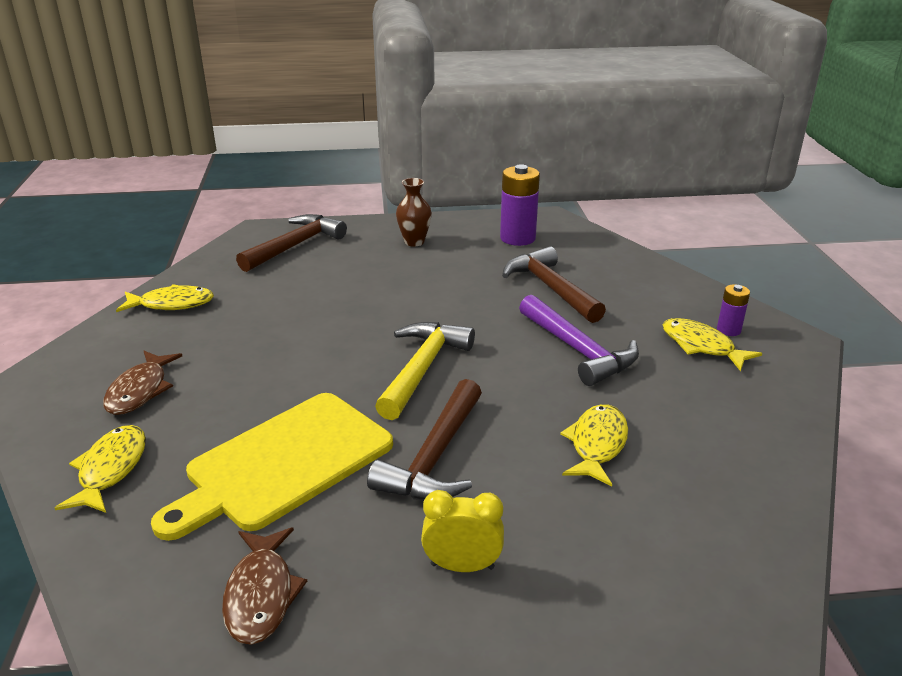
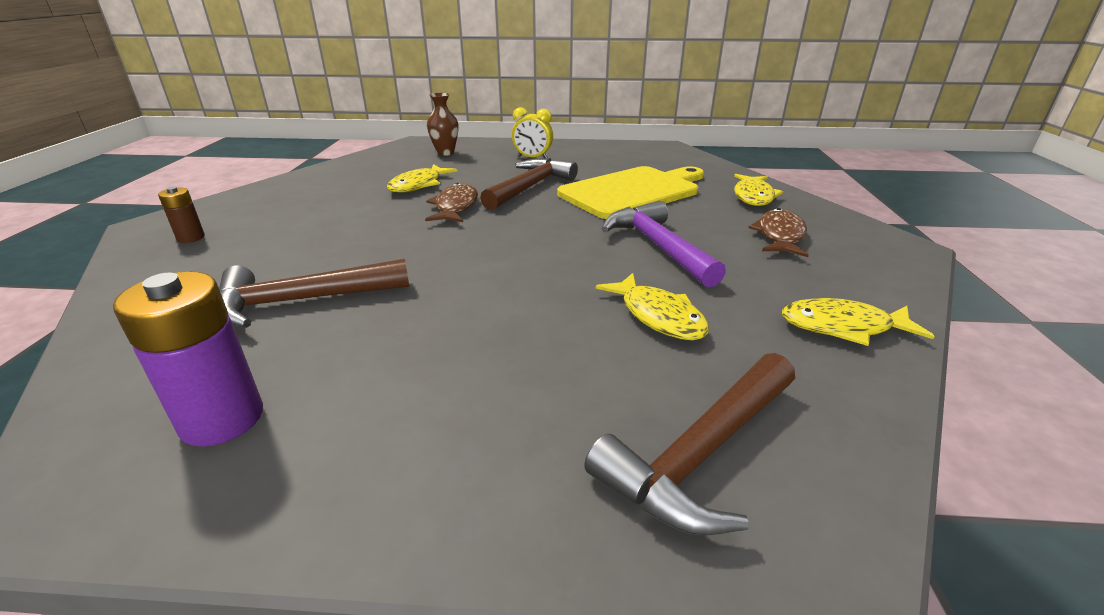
camera: 170 degrees left, 0 degrees up
(261, 594) = (631, 158): brown fish -> brown fish (455, 207)
(414, 242) = (438, 434): brown vase -> brown vase (445, 153)
(422, 368) = (517, 232): yellow hammer -> none
(550, 288) = (302, 301): brown hammer -> brown hammer turned 90 degrees clockwise
(578, 350) = (360, 233): purple hammer -> purple hammer (658, 246)
(701, 346) = (244, 228): yellow fish -> yellow fish (658, 316)
(728, 330) = (191, 238): purple battery -> brown battery

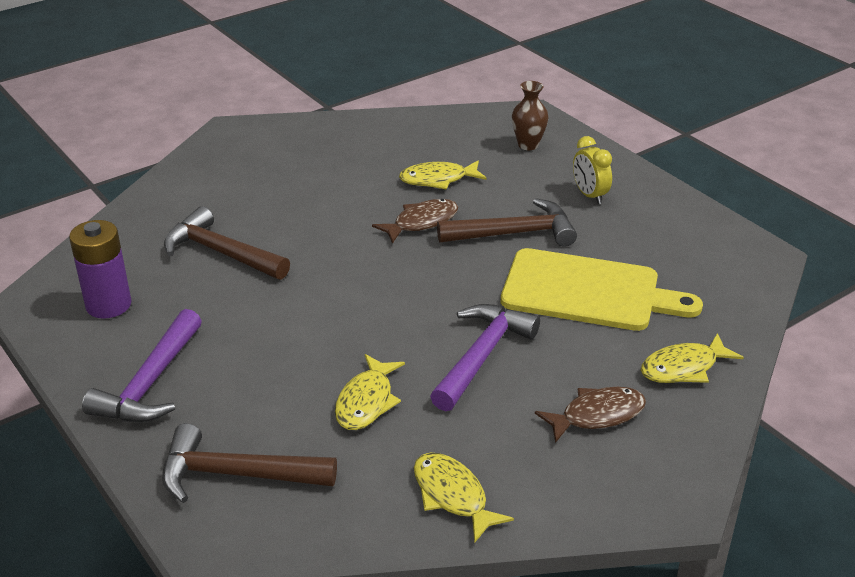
camera: 50 degrees right, 5 degrees up
(191, 238) = (236, 157): brown battery -> none
(434, 452) = (150, 383): none -> purple hammer

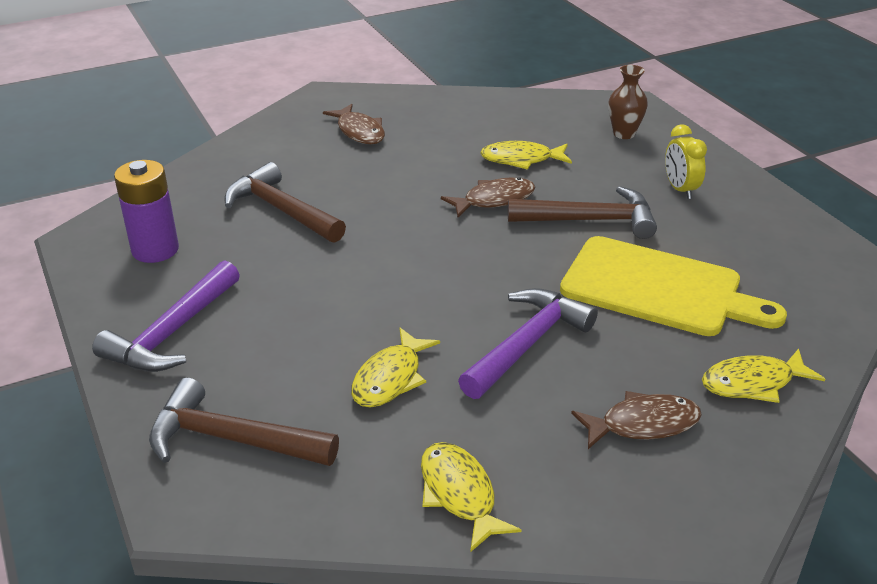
camera: 10 degrees right, 0 degrees up
(276, 165) = (359, 131): none -> brown fish

